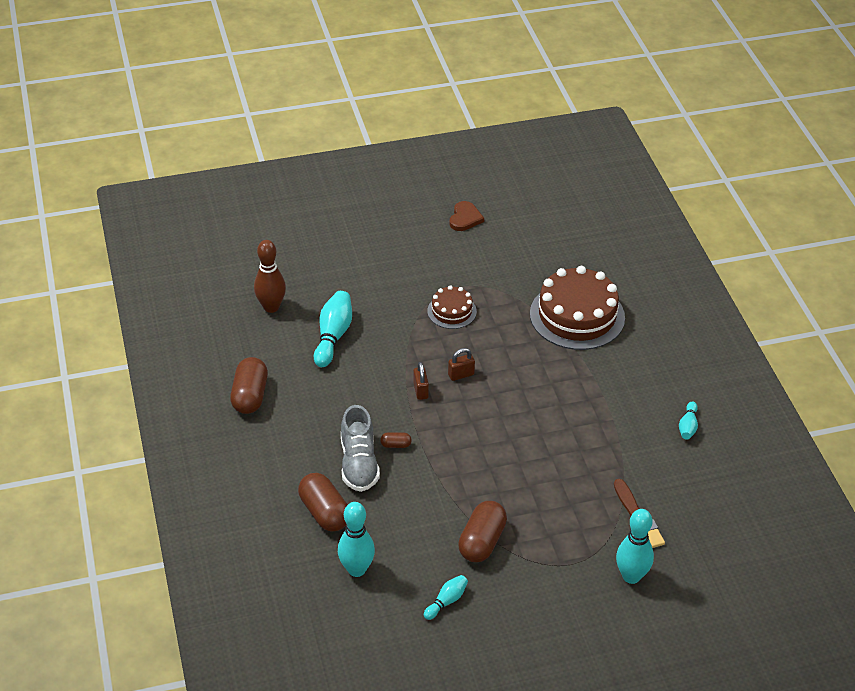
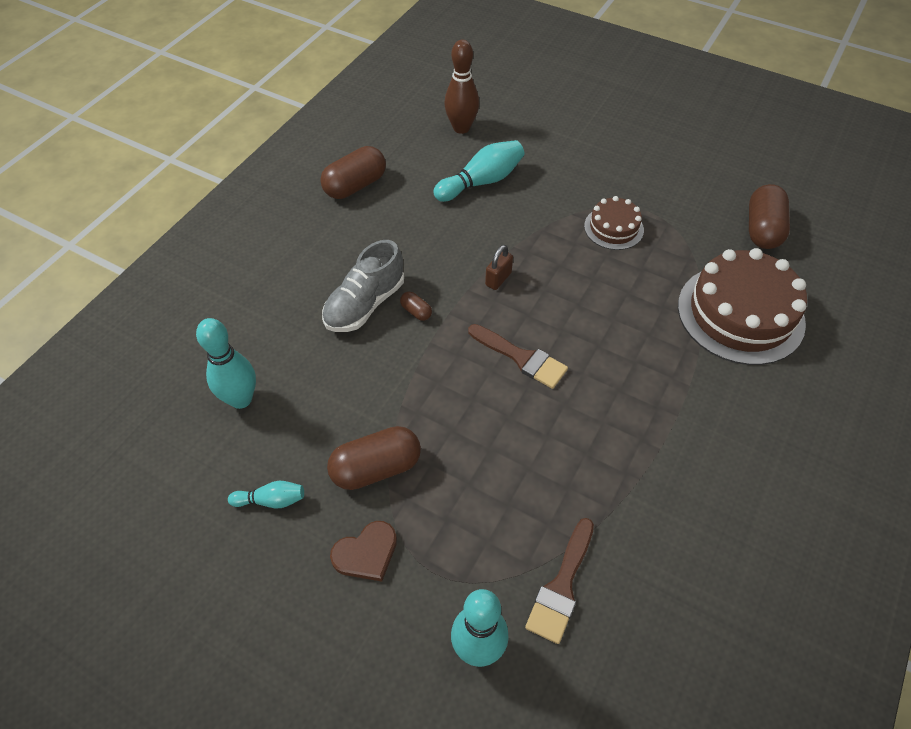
camera: 45 degrees right, 10 degrees up
(324, 512) = (283, 325): brown capsule -> brown capsule (762, 229)
(461, 375) = (553, 290): brown padlock -> none
(465, 218) = (724, 156): brown heart -> brown heart (366, 553)
(488, 426) = (521, 358): none -> brown brush
(688, 426) = (743, 525): turquoise bowling pin -> none

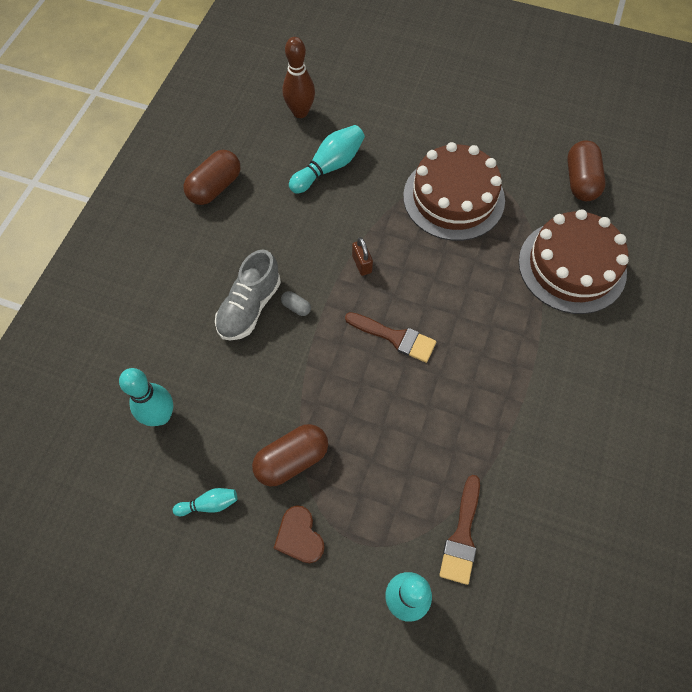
camera: 10 degrees left, 10 degrees up
(366, 553) = (299, 536): brown heart -> brown heart turned 105 degrees clockwise
(416, 311) = (296, 307): brown capsule -> grey capsule
(498, 279) = (362, 264): brown padlock -> brown padlock turned 45 degrees counterclockwise
(613, 228) = (453, 198): brown cake -> brown cake, size x1.92

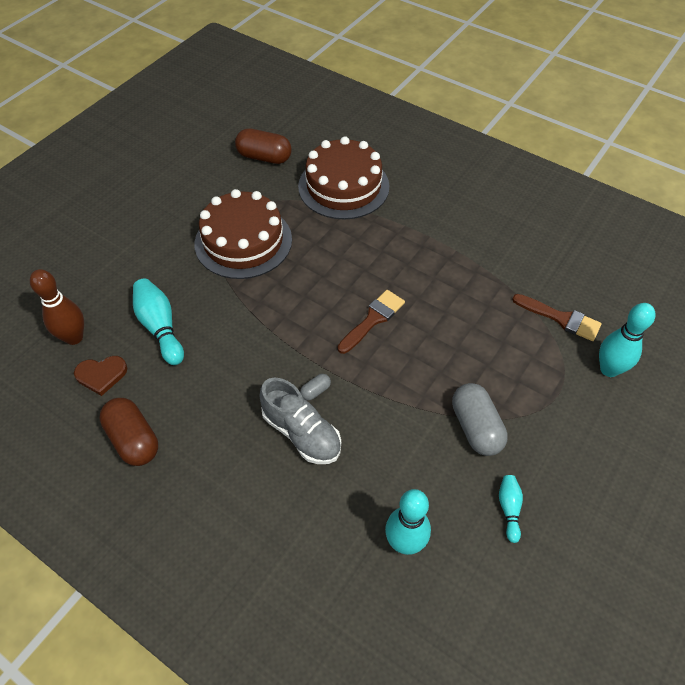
camera: 75 degrees left, 10 degrees down
(292, 460) = (476, 427): brown capsule -> grey capsule
(299, 536) = (549, 436): brown heart -> brown heart (101, 375)
(362, 264) = (287, 326): brown padlock -> none

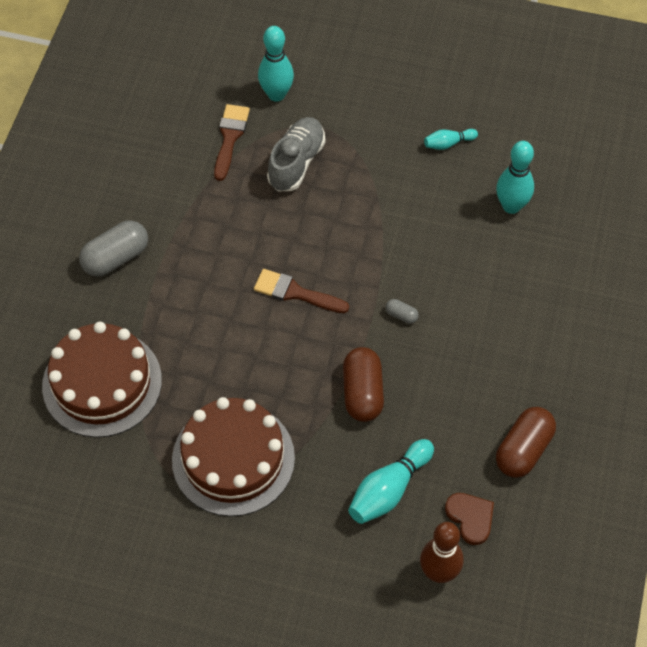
camera: 110 degrees left, 5 degrees up
(264, 157) = (75, 495): brown capsule -> brown capsule (362, 392)
(301, 433) = (450, 311): grey shoe -> grey shoe (296, 162)
(476, 427) = (382, 180): grey capsule -> grey capsule (116, 258)

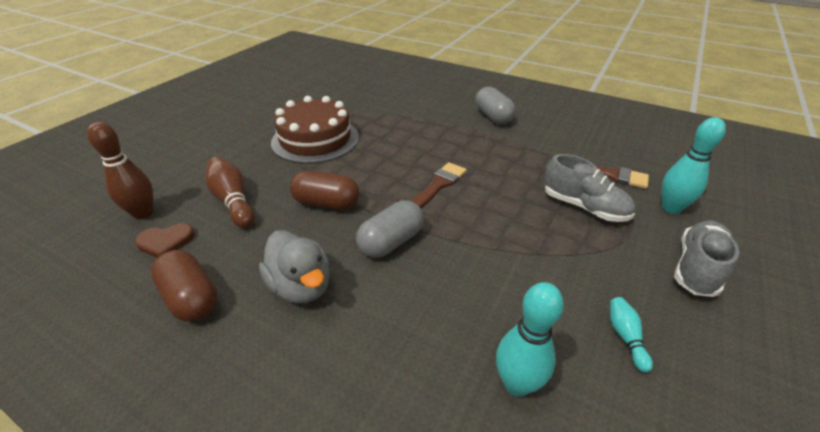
camera: 105 degrees right, 20 degrees down
(102, 383) = (399, 104): brown cake -> none
(358, 90) = (697, 268): none -> grey shoe
(389, 489) = (233, 201): turquoise bowling pin -> brown bowling pin
(401, 315) = (391, 242): grey capsule -> grey capsule, size x2.16
(480, 369) = (301, 286): none -> grey duck

